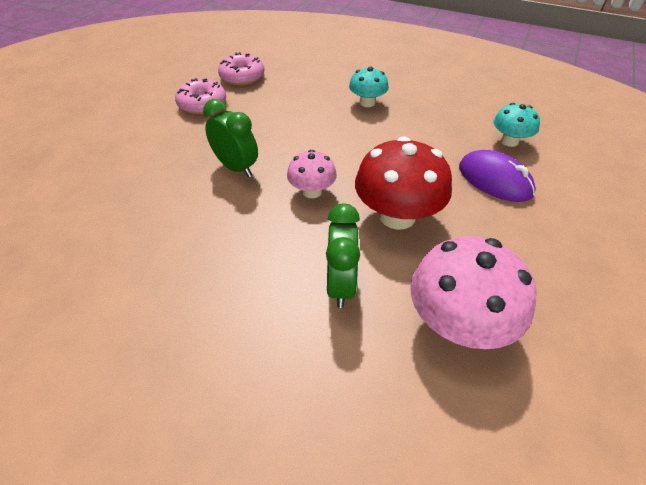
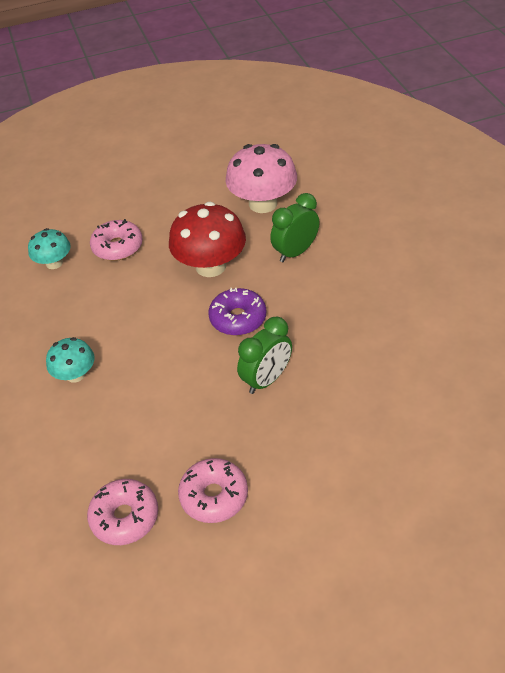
camera: 130 degrees left, 0 degrees up
(236, 168) = (266, 379): green clock -> green clock turned 135 degrees counterclockwise
(312, 191) = (238, 318): pink mushroom -> purple donut
(494, 180) = (118, 247): purple mouse -> pink donut

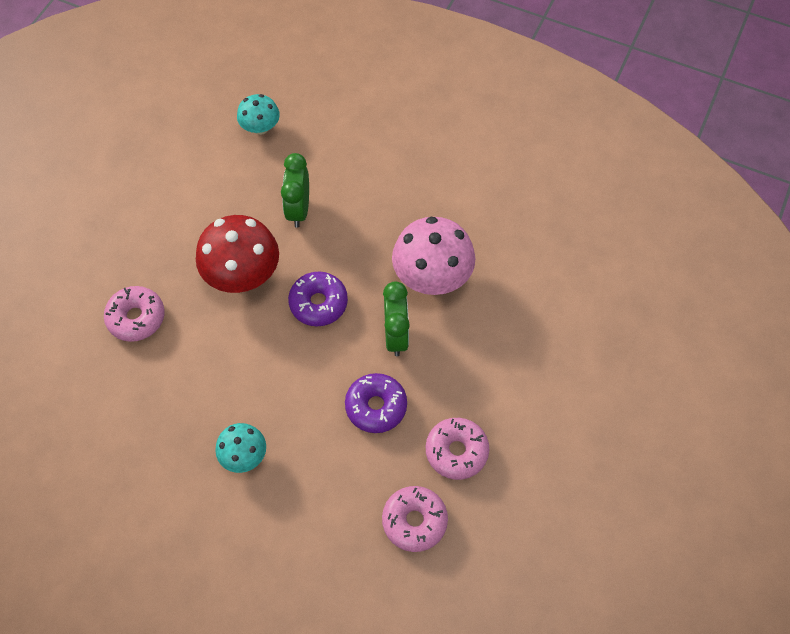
camera: 50 degrees left, 15 degrees up
(54, 263) = (94, 378): turquoise mushroom -> turquoise mushroom (260, 127)
(195, 415) = (376, 406): none -> purple donut
(263, 203) = (219, 182): pink mushroom -> pink mushroom (432, 276)

